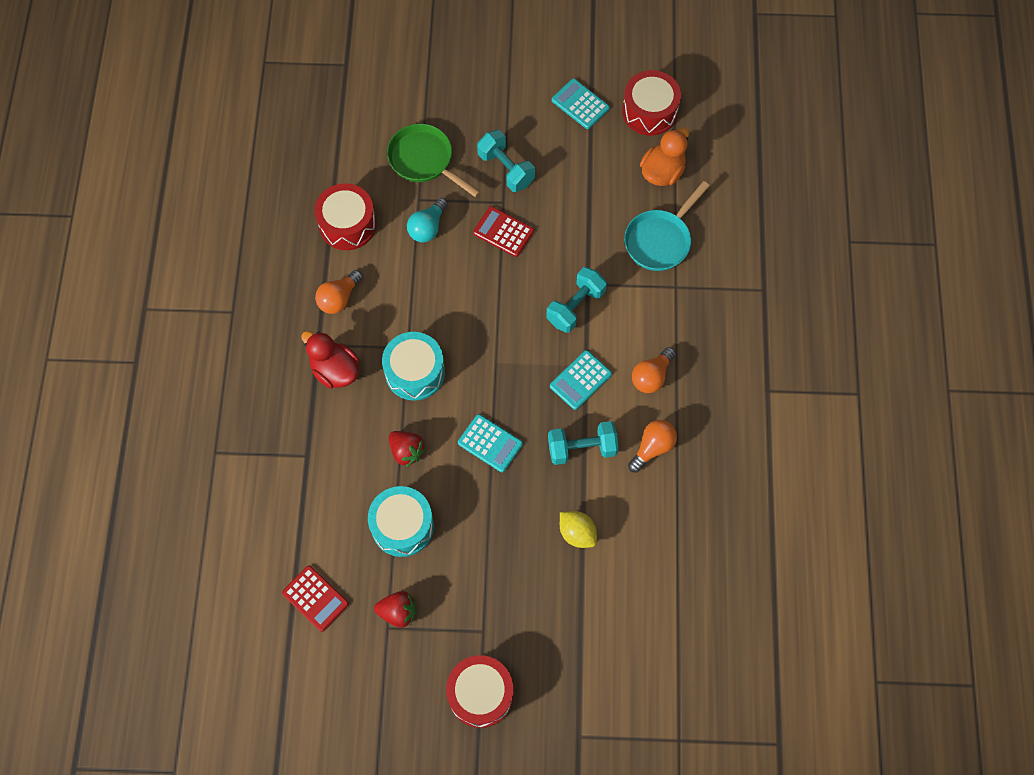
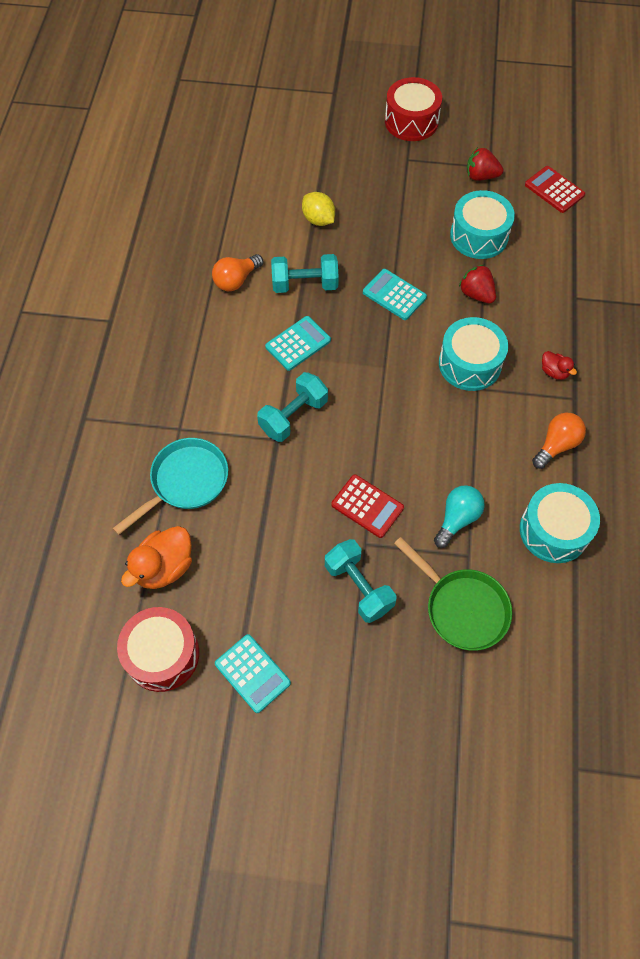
camera: 175 degrees left, 5 degrees down
(335, 370) = (554, 372): red duck -> red duck, size x0.53
(347, 224) = (554, 530): red drum -> turquoise drum
(651, 376) = (224, 342): orange light bulb -> none

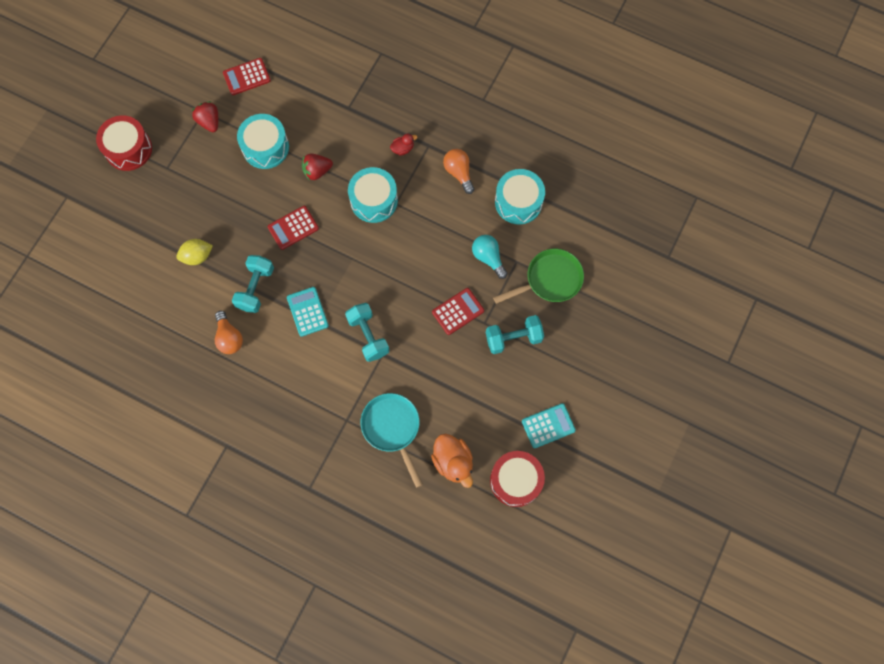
camera: 70 degrees left, 10 degrees up
(394, 295) = (293, 228): turquoise calculator -> red calculator
(481, 176) = (209, 122): red strawberry -> red strawberry turned 120 degrees clockwise

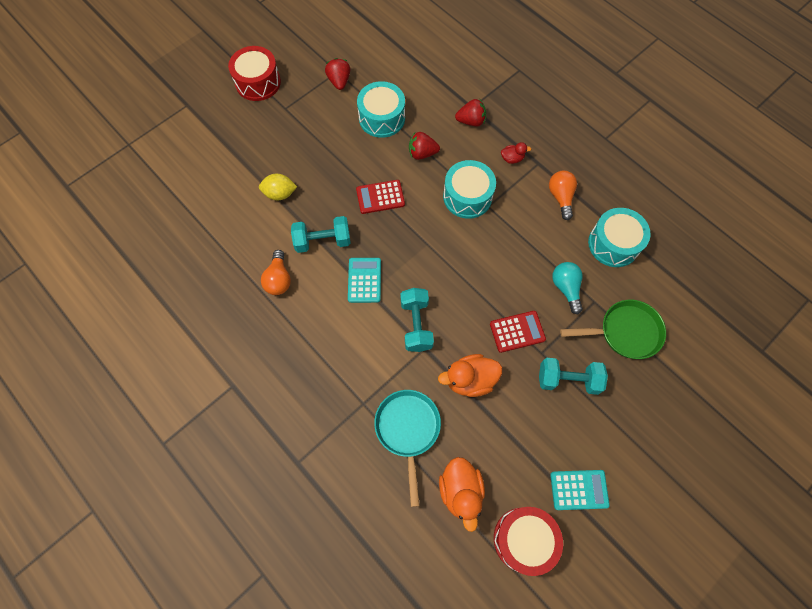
camera: 20 degrees right, 5 degrees down
(247, 77) = (388, 54): red calculator -> none
(255, 288) = (323, 241): turquoise dumbbell -> turquoise dumbbell turned 45 degrees clockwise
(352, 123) = (471, 121): none -> red strawberry
(431, 368) = (470, 380): none -> orange duck

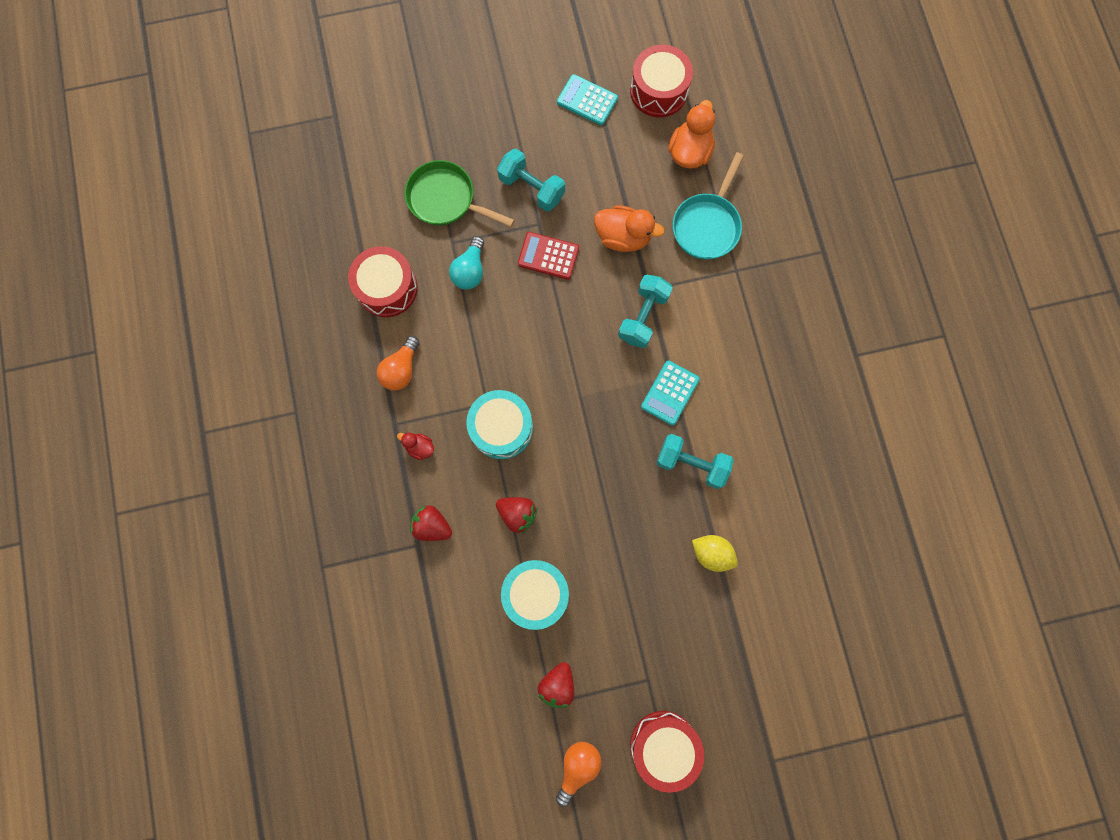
camera: 150 degrees left, 10 degrees up
(279, 279) = (760, 444): orange light bulb -> orange light bulb (577, 766)
(380, 197) = (598, 483): red calculator -> none
(613, 244) = (387, 288): turquoise drum -> red drum

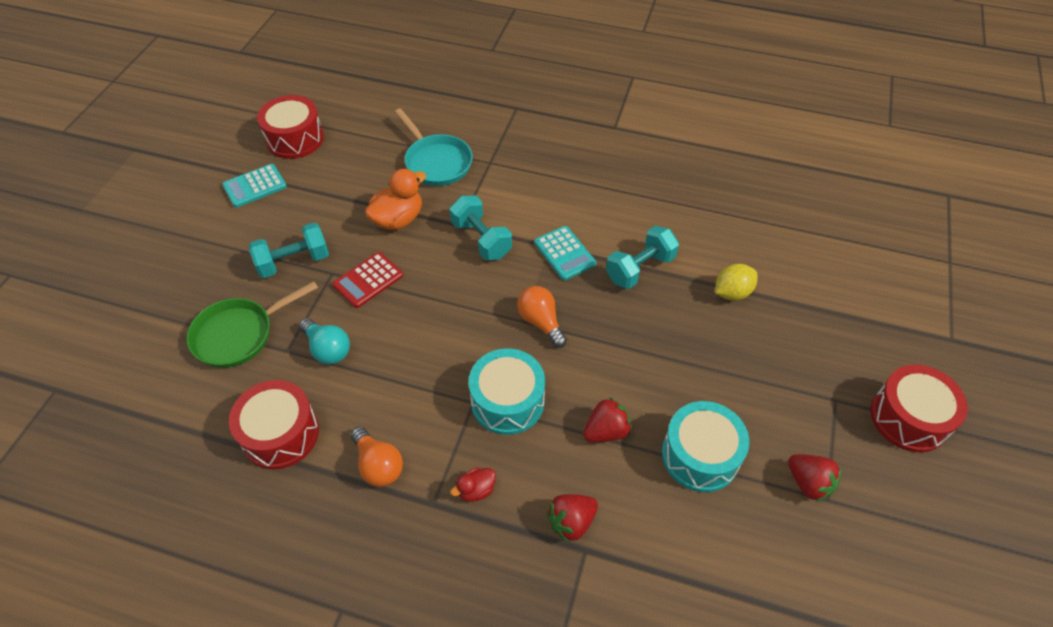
camera: 60 degrees left, 25 degrees down
(577, 766) = (906, 507): orange light bulb -> orange light bulb (541, 322)
(689, 152) = (365, 144): orange duck -> none

